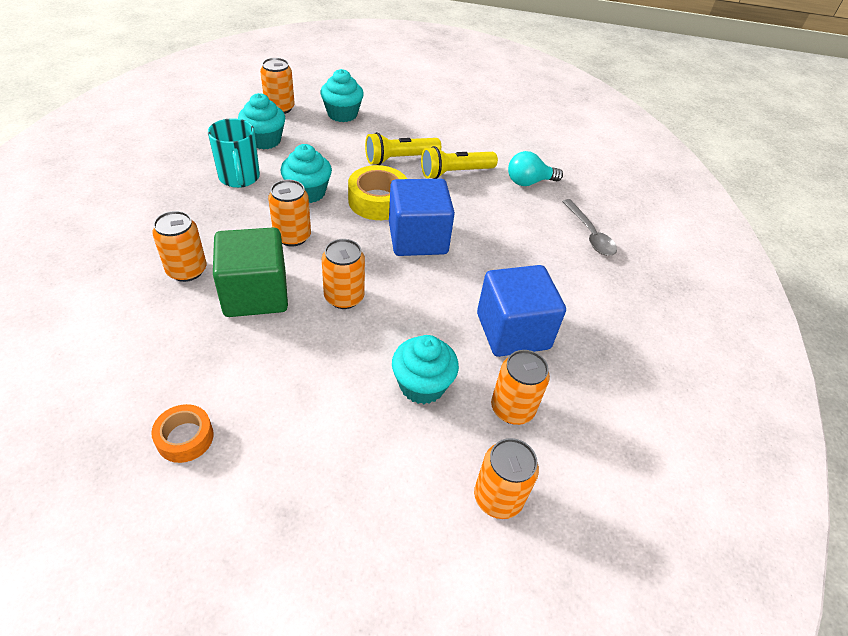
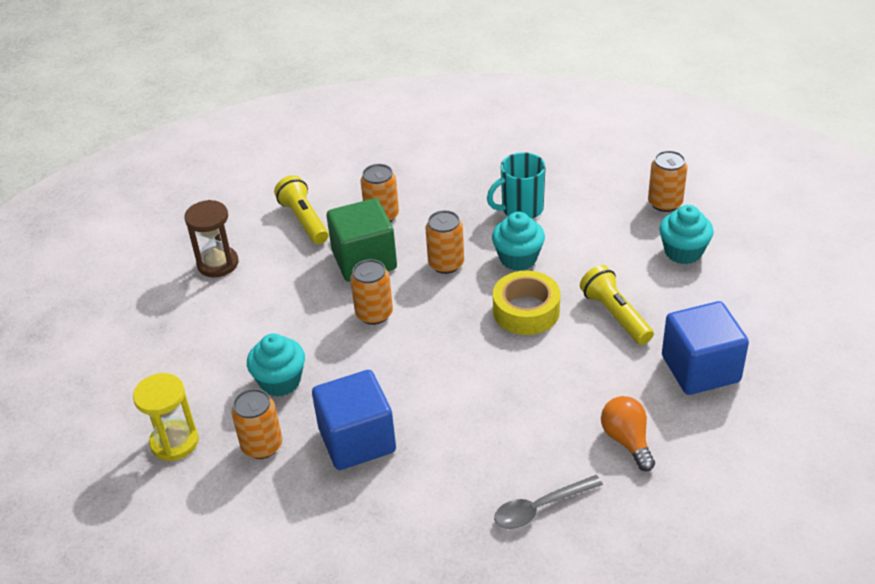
camera: 90 degrees right, 5 degrees down
(185, 438) = (218, 264): orange tape -> brown hourglass
(264, 140) = (594, 208): turquoise cupcake -> none
(418, 238) = (475, 351): blue cube -> blue cube (700, 369)
(455, 173) = (612, 367): yellow flashlight -> yellow flashlight (304, 220)
(498, 497) = (174, 442): orange can -> yellow hourglass
(529, 182) = (627, 440): turquoise light bulb -> orange light bulb

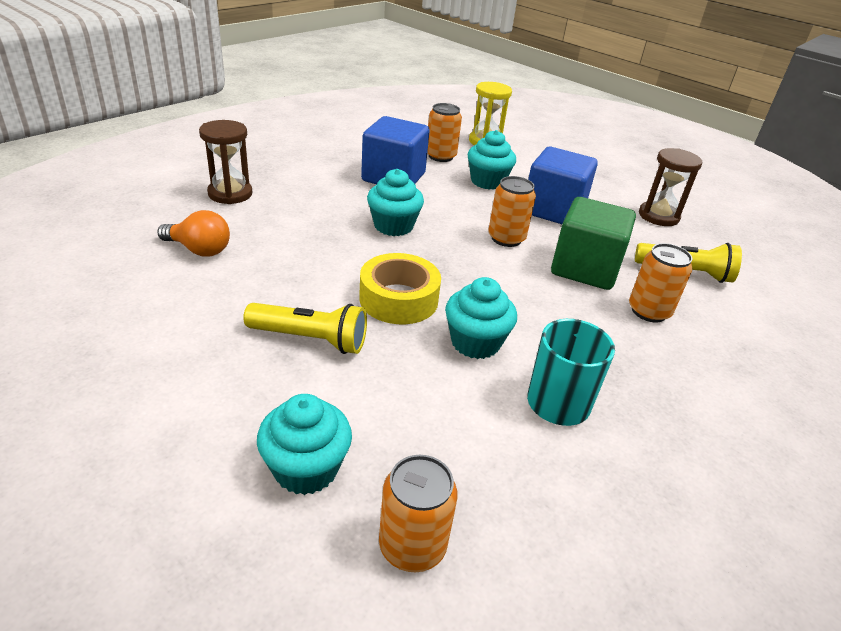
camera: 125 degrees right, 5 degrees down
(442, 377) = (393, 226): none -> turquoise cupcake
(446, 264) = (524, 301): orange can -> none
(540, 508) = (230, 194): grey spoon -> brown hourglass
(700, 369) = (171, 333): blue cube -> blue cube (553, 210)

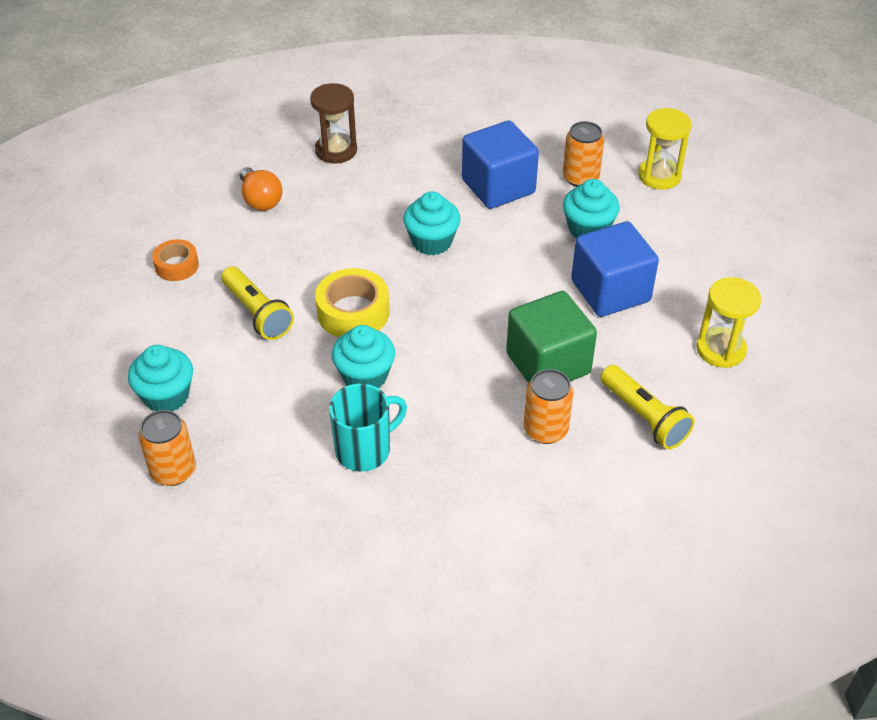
camera: 45 degrees right, 10 degrees up
(168, 336) = (177, 265): none -> orange tape
(506, 238) = (517, 300): orange can -> none
(658, 216) = (720, 349): brown hourglass -> yellow hourglass

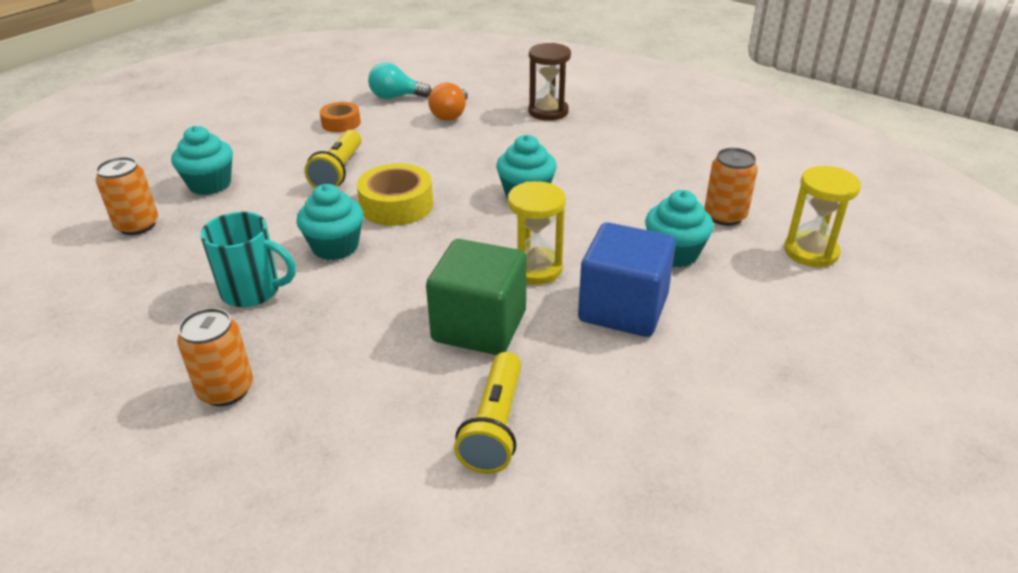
camera: 45 degrees right, 10 degrees down
(180, 208) = (396, 97): none -> turquoise light bulb
(498, 186) = (638, 187): blue cube -> none
(545, 430) = (395, 372): orange can -> orange can (226, 390)
(720, 349) = (664, 424): yellow hourglass -> yellow hourglass (535, 268)

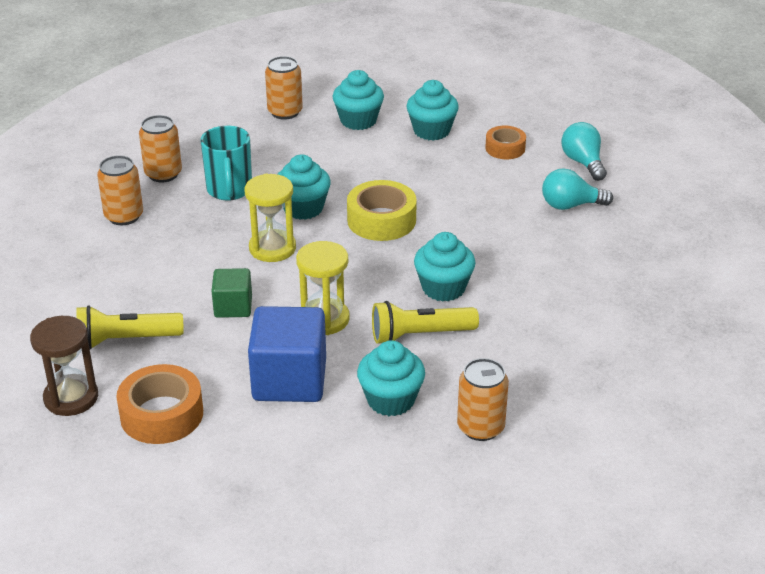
camera: 70 degrees right, 0 degrees up
(164, 339) = (163, 174): none -> orange can
(274, 150) = (431, 131): none -> turquoise cupcake
(338, 171) = (417, 174): yellow flashlight -> yellow flashlight (420, 335)
(450, 115) = (570, 205): orange light bulb -> turquoise light bulb
(479, 326) = (233, 307): green cube -> green cube, size x0.56
(548, 112) = (627, 266): brown hourglass -> brown hourglass (71, 398)
(649, 415) = (162, 414): none -> orange tape
(810, 252) = (444, 497): yellow hourglass -> yellow hourglass (272, 248)

